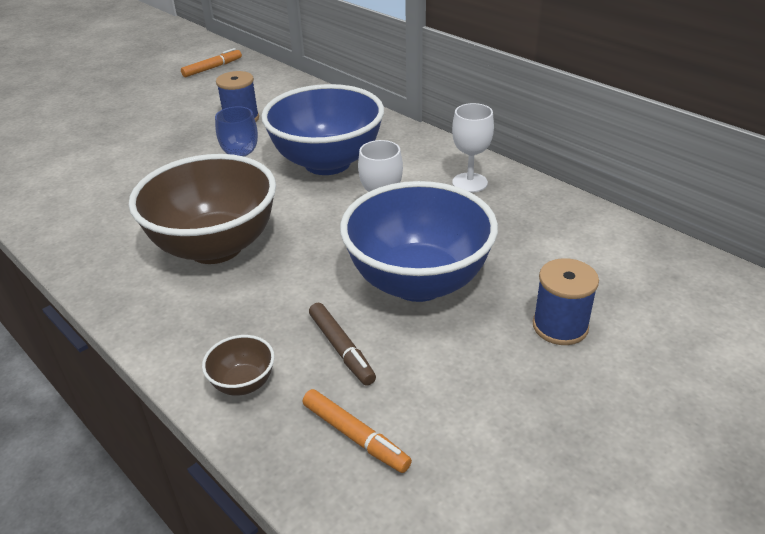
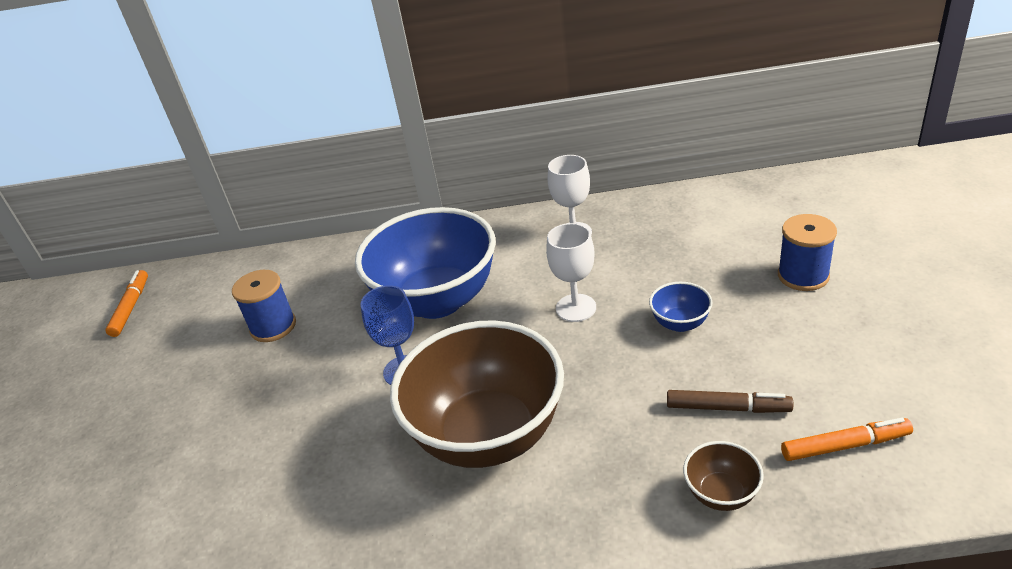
camera: 45 degrees left, 0 degrees up
(418, 282) = (680, 323): blue bowl -> blue bowl, size x0.41

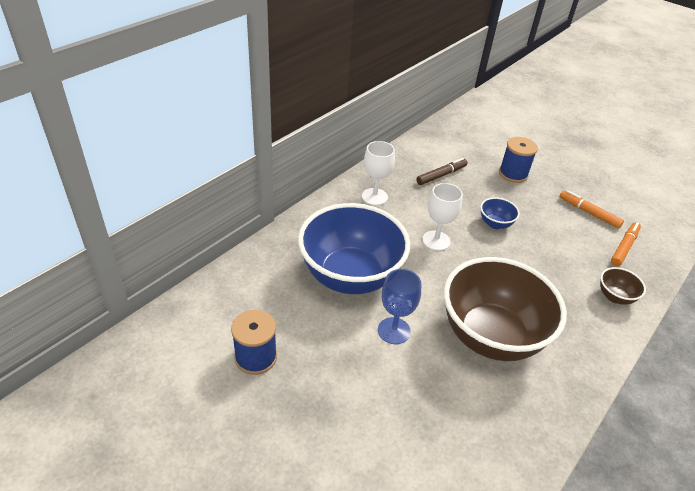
camera: 55 degrees left, 5 degrees up
(131, 307) = (86, 420): orange marker -> orange marker (589, 213)
(727, 408) = (567, 255): brown marker -> brown marker (441, 175)

